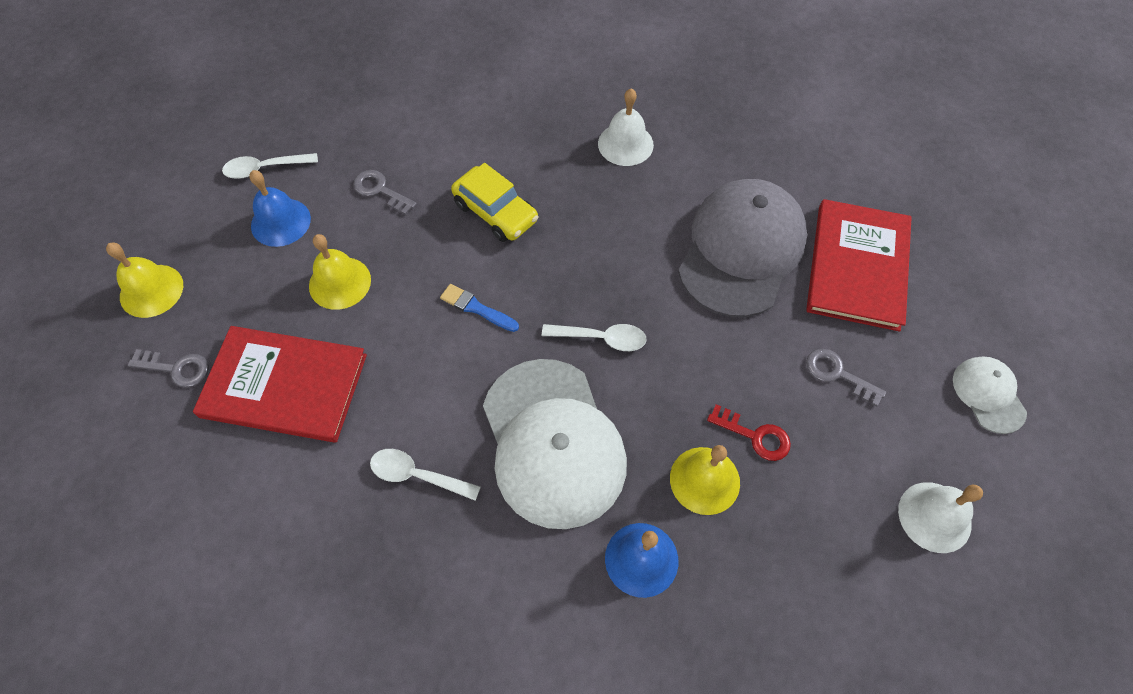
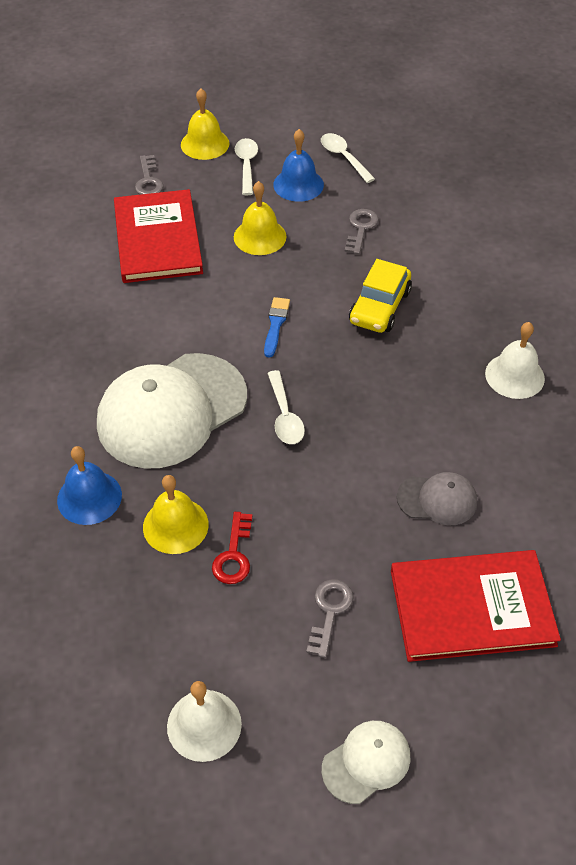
camera: 70 degrees right, 10 degrees down
(417, 475) = (113, 336): white spoon -> white spoon (246, 165)
(741, 250) = (437, 500): grey cap -> grey cap, size x0.47

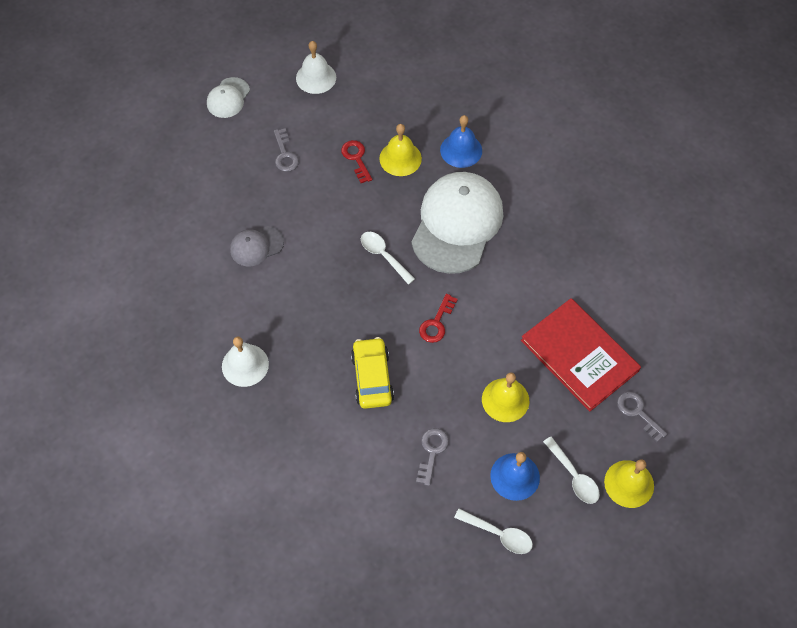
camera: 150 degrees right, 10 degrees up
(276, 324) = (436, 323): blue brush -> red key
(361, 228) = (432, 452): grey key -> grey key turned 150 degrees counterclockwise
(472, 608) = (207, 193): red book -> none

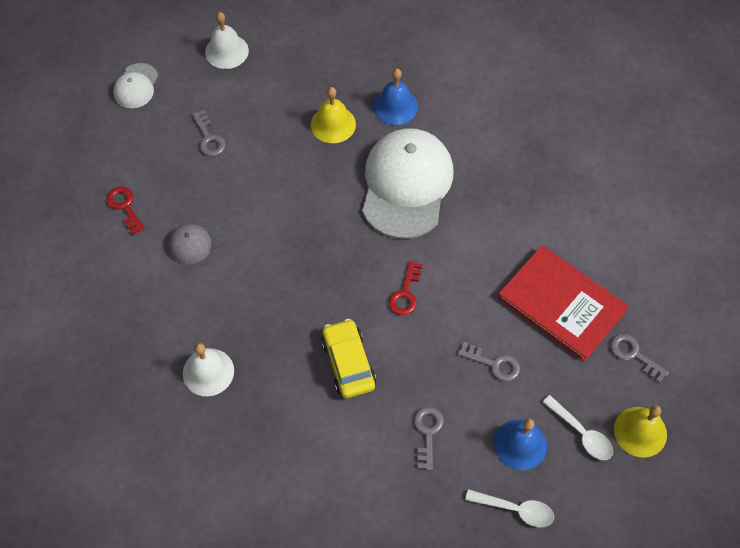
camera: 10 degrees left, 0 degrees up
(356, 158) = (286, 131): red key -> red key (125, 207)
(383, 256) = (335, 230): white spoon -> none
(505, 400) = (494, 364): yellow bell -> grey key

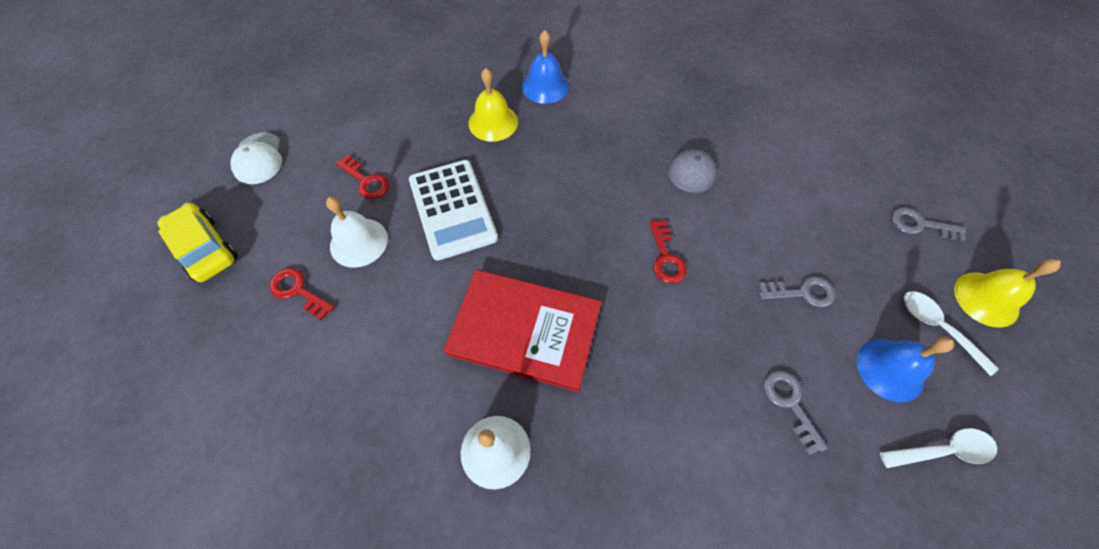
camera: 25 degrees left, 0 degrees up
(196, 241) = (404, 296): grey cap -> grey cap (694, 167)
(209, 138) = (366, 181): grey key -> red key
(226, 51) = (346, 94): white bell -> white bell (359, 242)
(263, 188) = (452, 209): none -> white calculator
(348, 363) = (653, 362): yellow car -> yellow car (205, 249)
(406, 185) = (599, 151): white cap -> none
(561, 304) = (820, 205): red book -> red book (525, 330)
(581, 433) = (937, 327): white spoon -> white spoon turned 150 degrees counterclockwise

